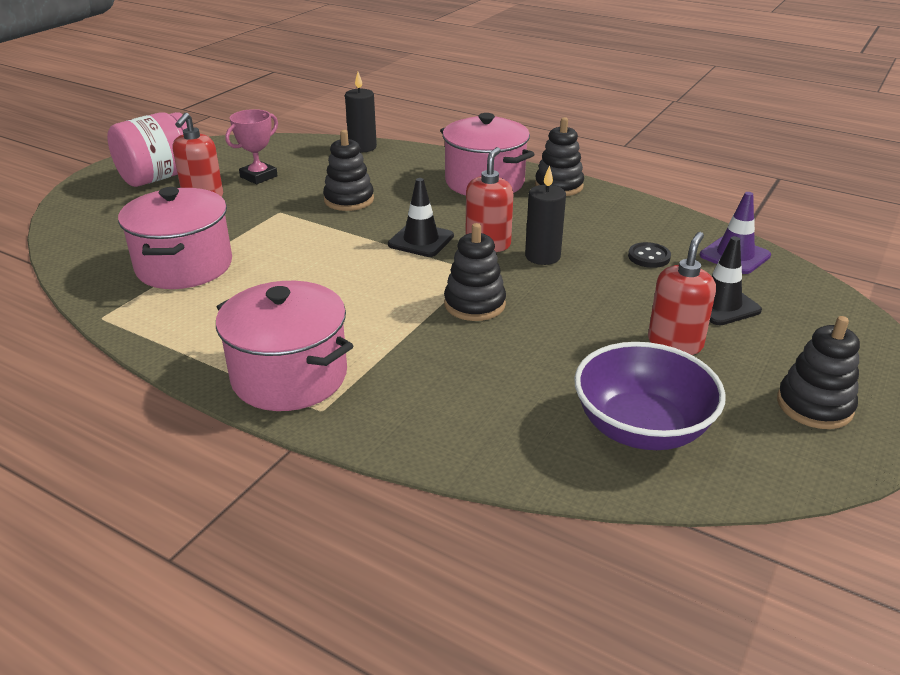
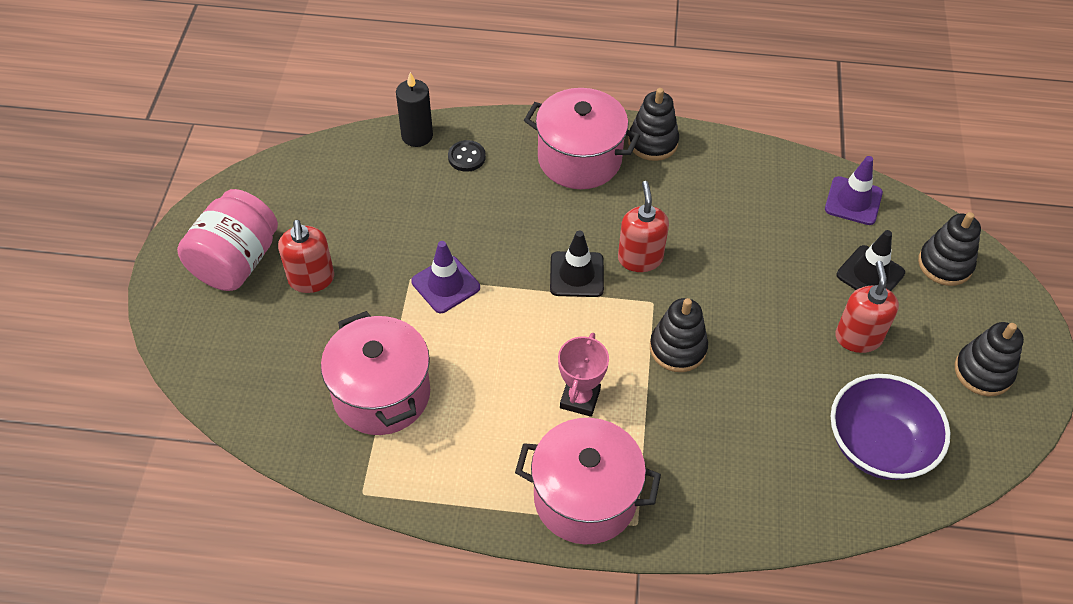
camera: 25 degrees left, 20 degrees up
(258, 176) = (344, 225): pink trophy -> pink trophy (580, 399)
(303, 221) = (445, 284): none -> purple traffic cone
(349, 200) = (466, 234): black stacking toy -> black stacking toy (945, 264)
(542, 256) = (697, 260): black candle -> none
(649, 257) = (785, 228): black button -> black button (466, 157)

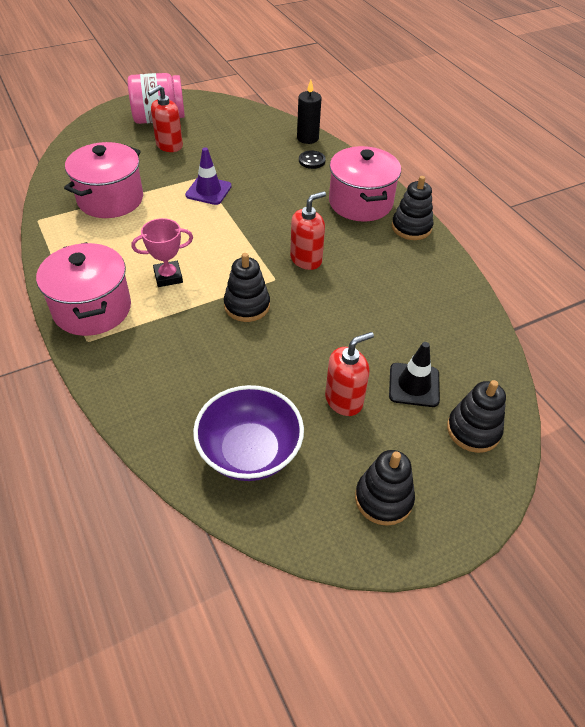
camera: 55 degrees right, 5 degrees down
(576, 274) = (265, 237): black traffic cone -> none
(853, 201) = (476, 348): purple traffic cone -> none

